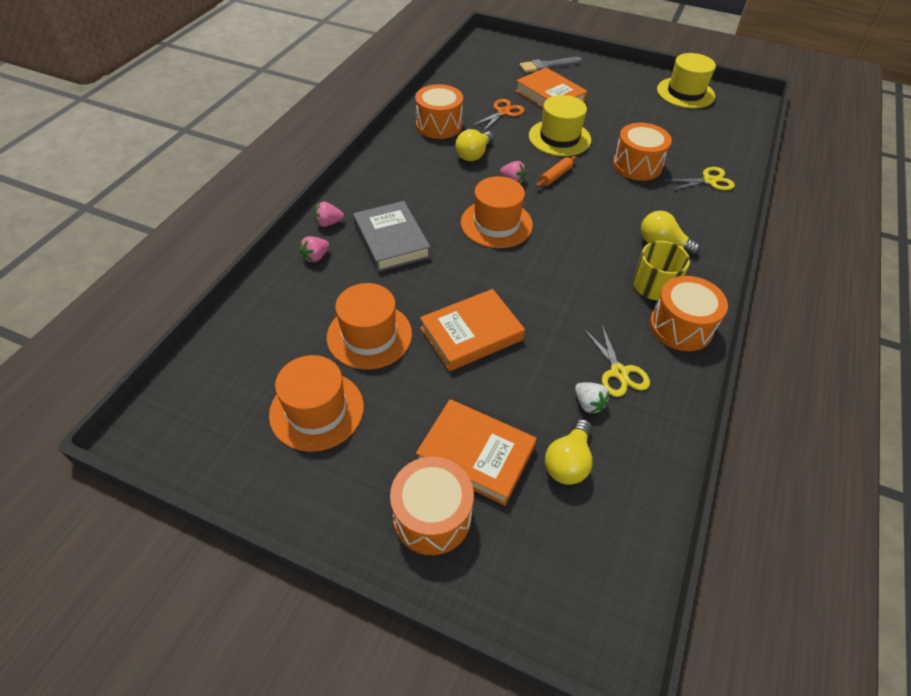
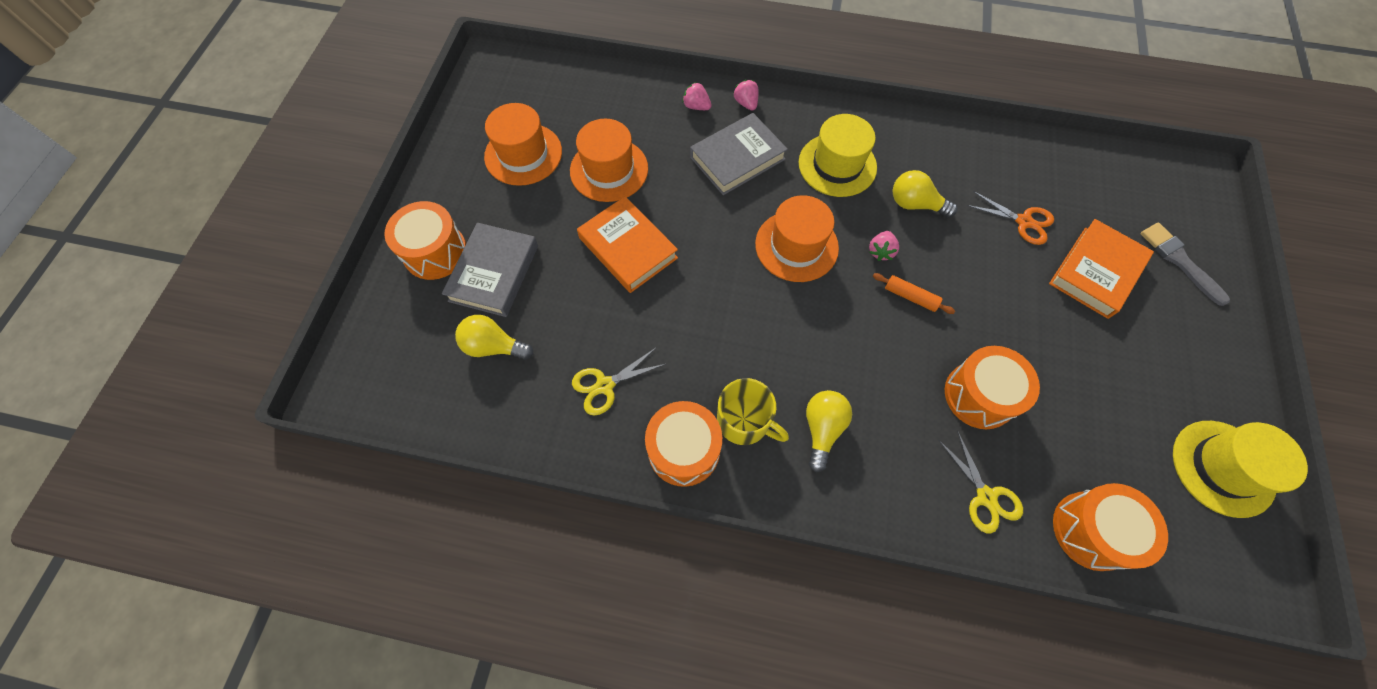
camera: 80 degrees right, 15 degrees up
(439, 125) = (958, 159): orange drum -> orange drum (1091, 530)
(476, 454) = (494, 273): orange book -> grey book
(559, 138) = (997, 293): yellow hat -> yellow hat (837, 165)
(588, 404) = (560, 359): white strawberry -> none

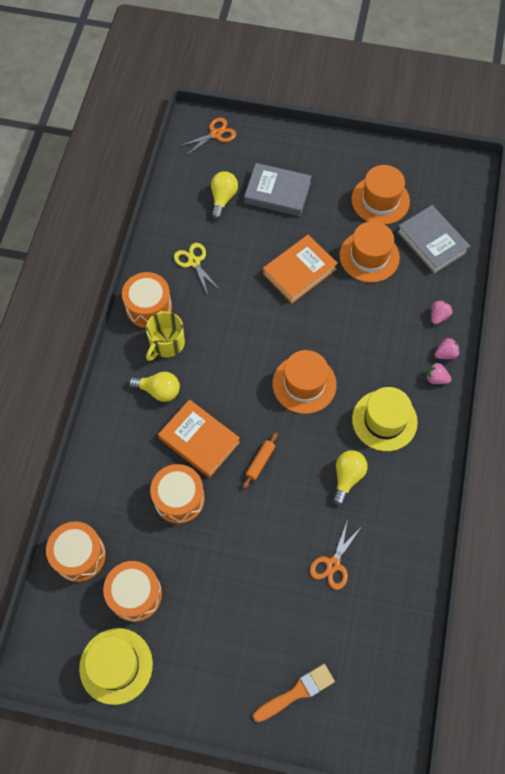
camera: 90 degrees right, 0 degrees up
(367, 358) = (215, 134): none -> orange scissors
(435, 252) = (293, 158): orange drum -> orange drum (135, 594)
(737, 158) = (386, 345): grey book -> grey book (432, 242)
(880, 251) = (300, 445): pink strawberry -> pink strawberry (436, 378)
(986, 496) = (107, 489): yellow scissors -> none
(1096, 272) = (284, 614): orange book -> orange book (199, 440)
(1179, 261) = (297, 692): grey brush -> orange brush

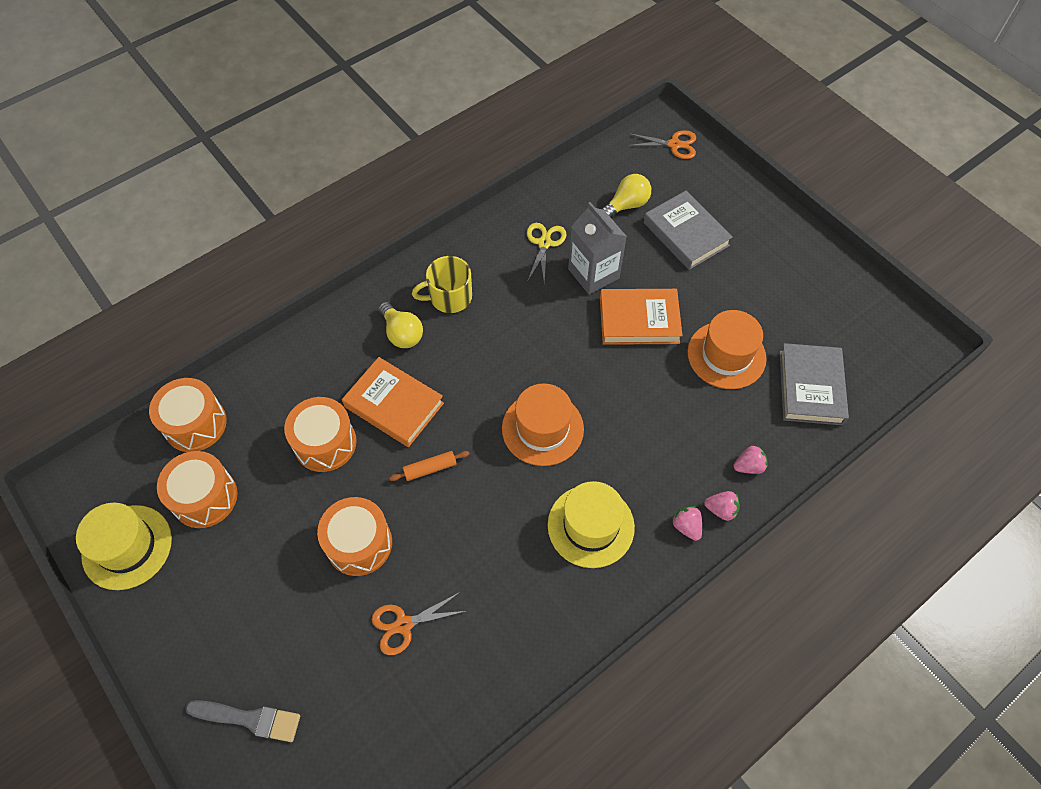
camera: 40 degrees right, 5 degrees down
(149, 307) = (464, 255): orange drum -> orange drum (359, 543)
(199, 440) = (394, 405): orange book -> orange book turned 45 degrees counterclockwise
(244, 260) = (593, 273): none -> grey carton
(297, 692) = (249, 719): orange brush -> grey brush
(347, 477) = (499, 551): yellow light bulb -> none
(380, 200) = (789, 309): orange hat -> none

